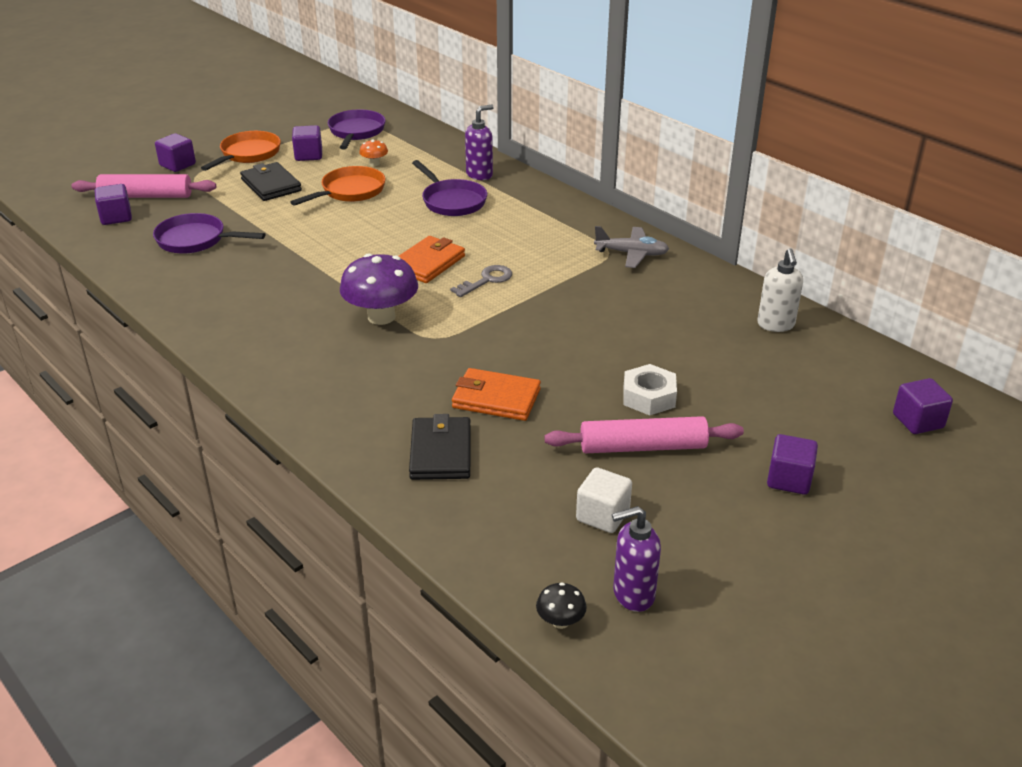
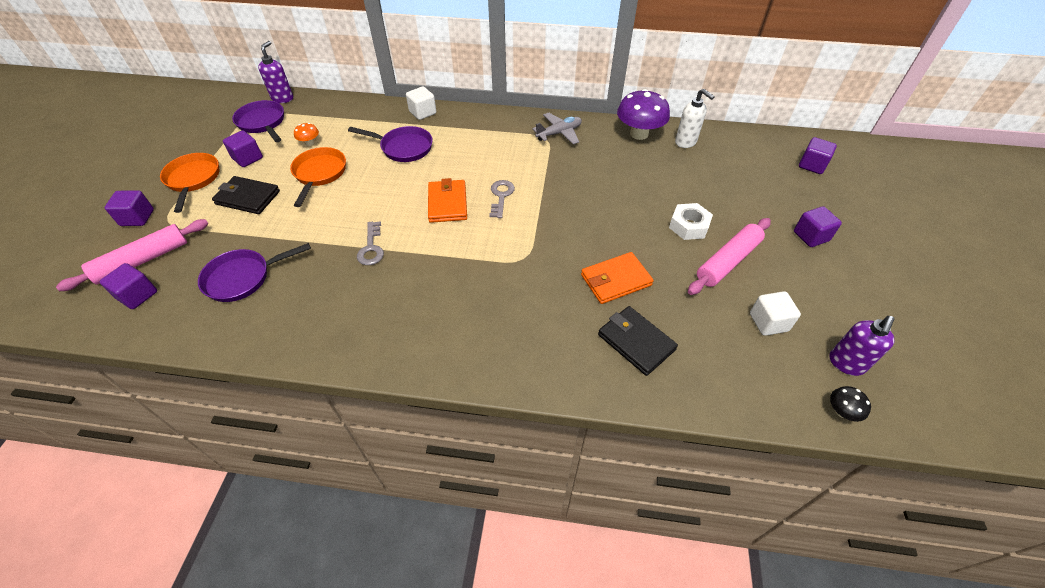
camera: 40 degrees left, 15 degrees up
(316, 266) = (371, 248): none -> grey key
(381, 317) = (469, 262): purple mushroom -> purple mushroom (639, 134)
(480, 175) = (397, 119): purple soap dispenser -> purple soap dispenser (283, 98)
(513, 179) = (422, 112): none -> white cube

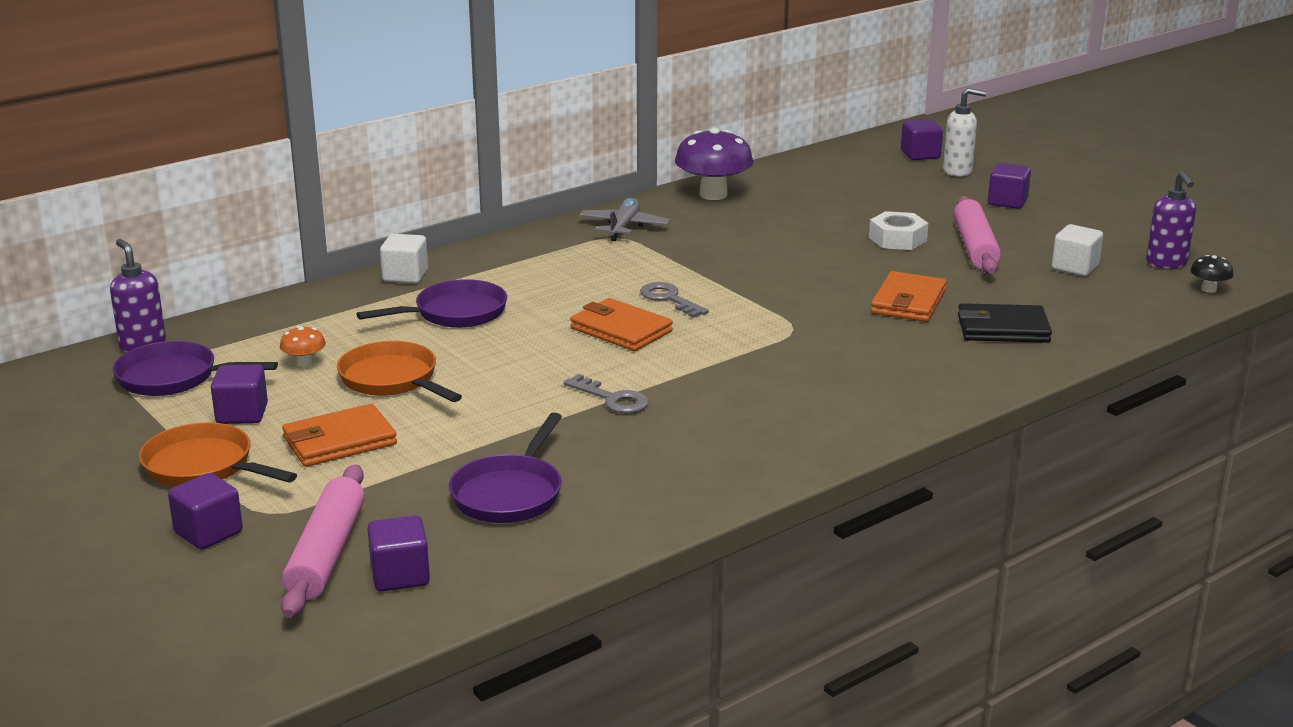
camera: 45 degrees left, 25 degrees down
(248, 197) = (339, 441): black wallet -> orange wallet
(686, 142) = (774, 183): white soap dispenser -> white soap dispenser (958, 171)

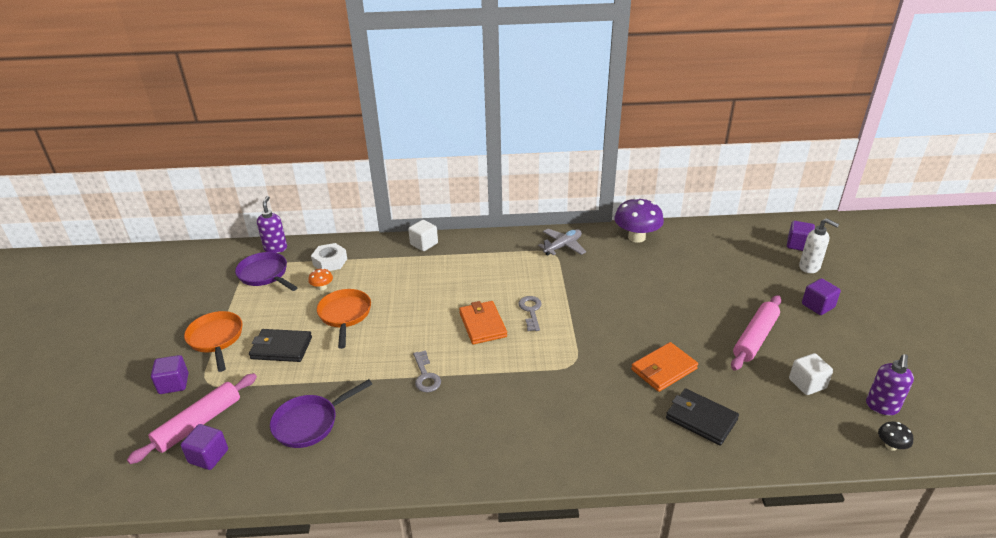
camera: 35 degrees right, 10 degrees up
(242, 414) = (264, 311): purple cube -> none
(339, 441) = (281, 348): orange wallet -> black wallet
(454, 313) = (418, 279): purple pan -> none
(897, 239) = (710, 312): white nut -> white nut (330, 262)

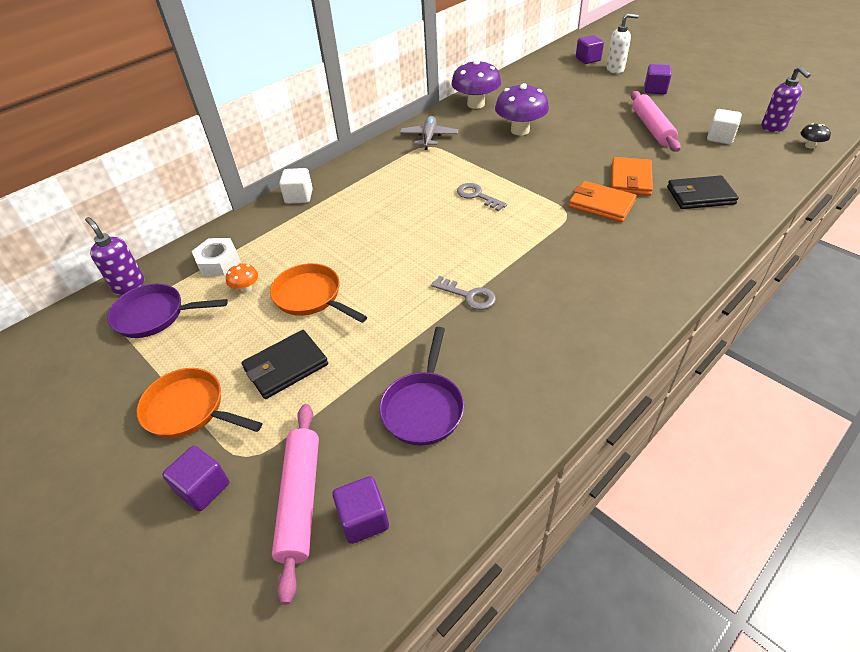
camera: 40 degrees left, 10 degrees up
(482, 325) = (454, 228): orange wallet -> orange wallet (601, 204)
(638, 278) = (520, 130): none -> purple mushroom

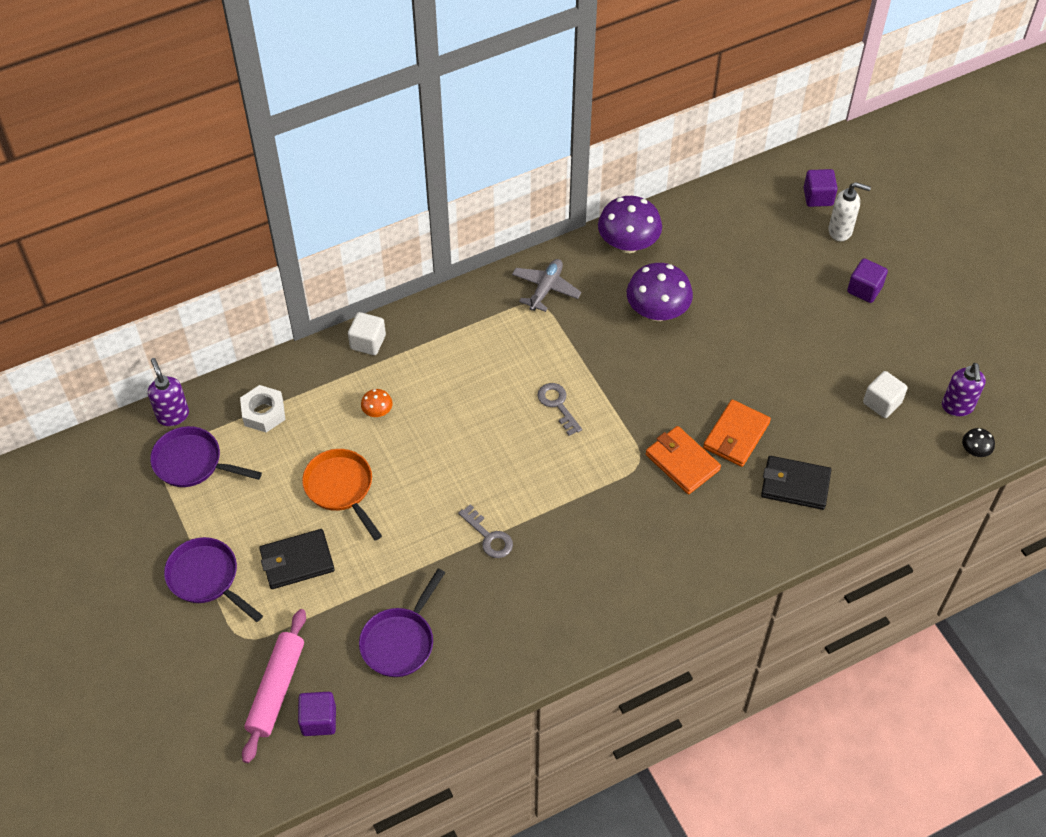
camera: 15 degrees right, 10 degrees up
(189, 410) = (207, 578): orange pan -> purple pan
(203, 488) = (205, 654): purple cube -> none
(246, 288) = (283, 457): orange mushroom -> orange mushroom (377, 411)
(652, 128) = (814, 359): pink rolling pin -> none

